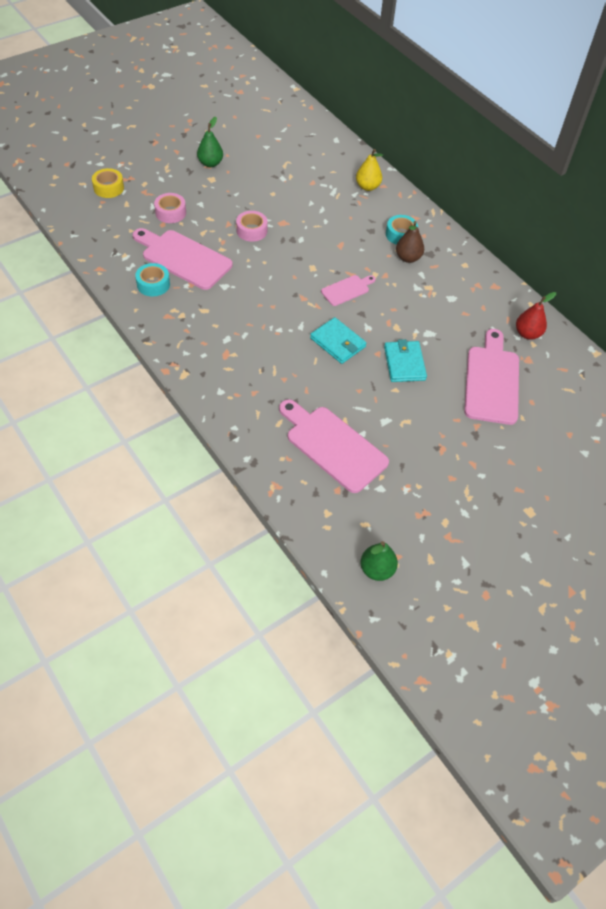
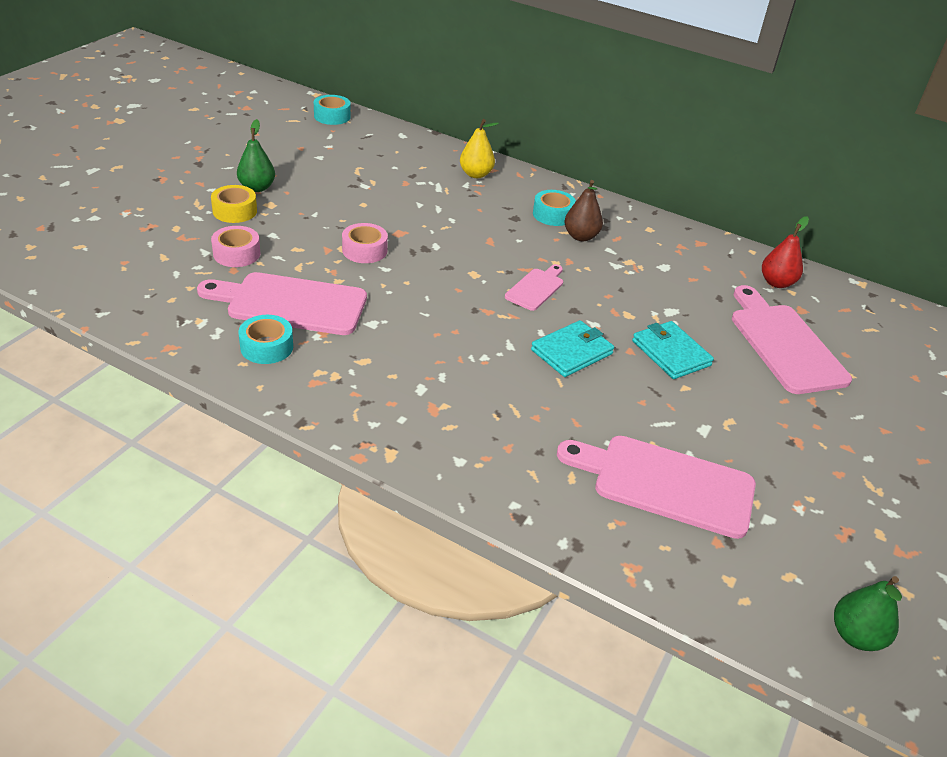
camera: 25 degrees left, 15 degrees down
(108, 188) = (124, 243): yellow tape -> yellow tape (235, 211)
(295, 112) = (332, 116): none -> turquoise tape
(338, 342) = (572, 352): turquoise wallet -> turquoise wallet turned 60 degrees counterclockwise

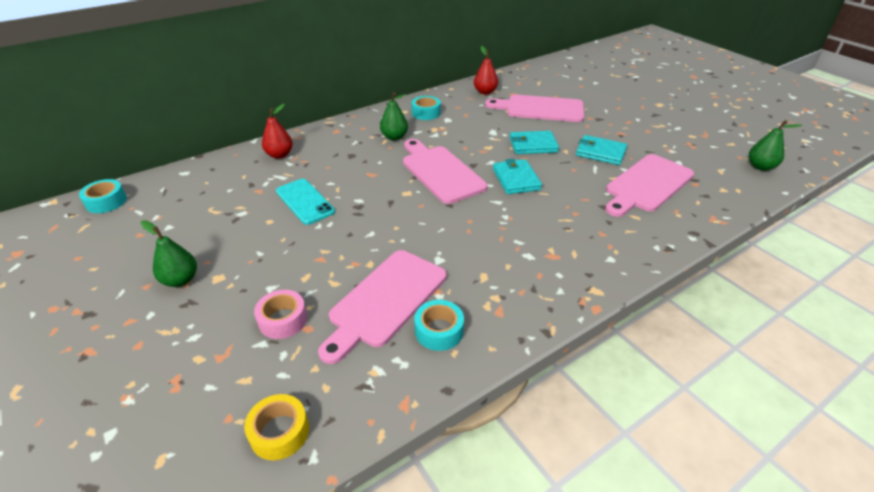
camera: 60 degrees left, 0 degrees up
(235, 211) = (207, 305): yellow tape -> yellow tape (279, 432)
(364, 250) = (338, 238): pink tape -> none
(408, 214) = (305, 201): none -> turquoise phone
(476, 174) = (280, 155): yellow pear -> red pear
(536, 288) = (440, 172): pink cutting board -> pink cutting board, size x1.90
(553, 214) = (360, 139): turquoise tape -> turquoise tape (426, 113)
(581, 236) = (394, 137): brown pear -> green pear
(714, 424) = (600, 152): none -> turquoise wallet

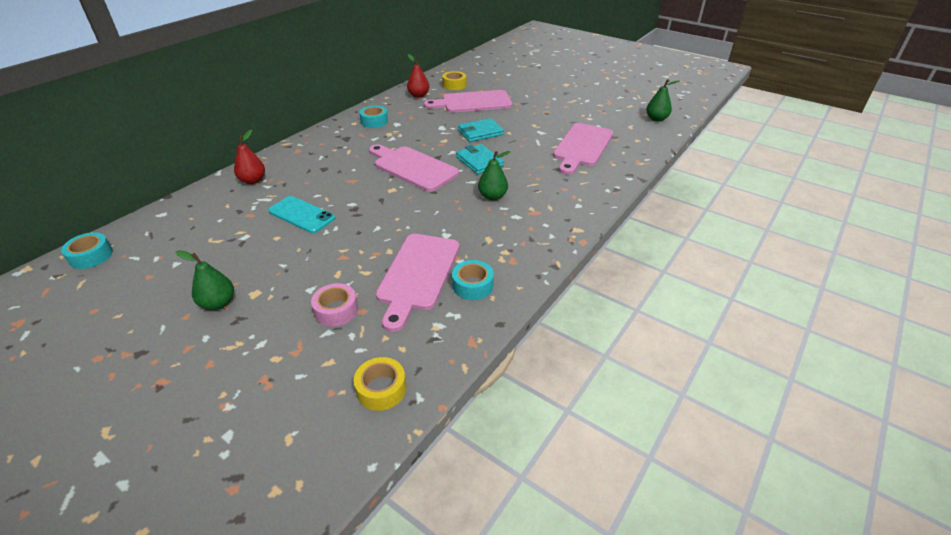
camera: 20 degrees left, 0 degrees up
(394, 137) = (356, 146): green pear -> green pear (492, 196)
(529, 86) = (454, 85): none -> yellow tape
(600, 152) = (536, 129): turquoise wallet -> none

